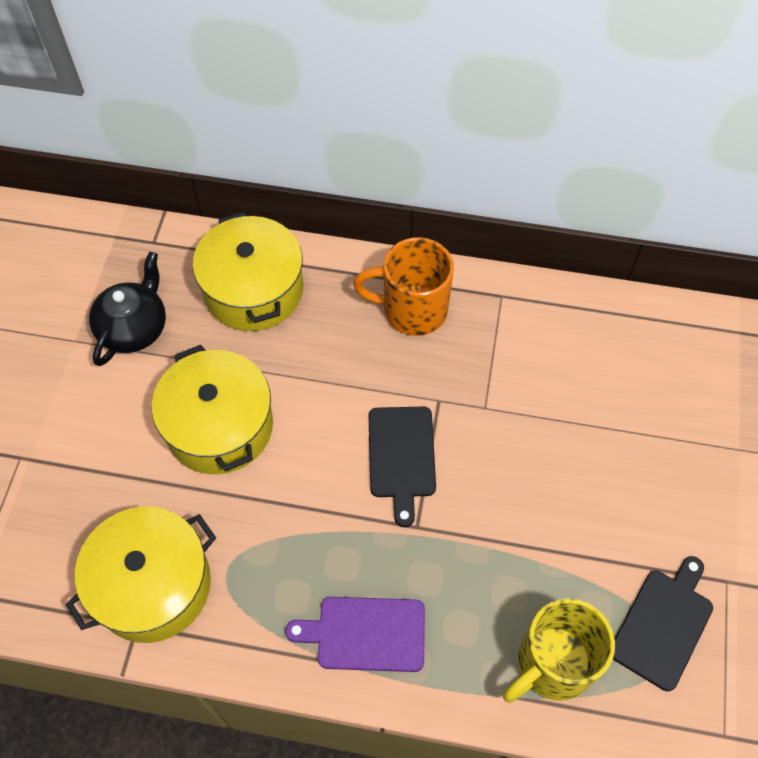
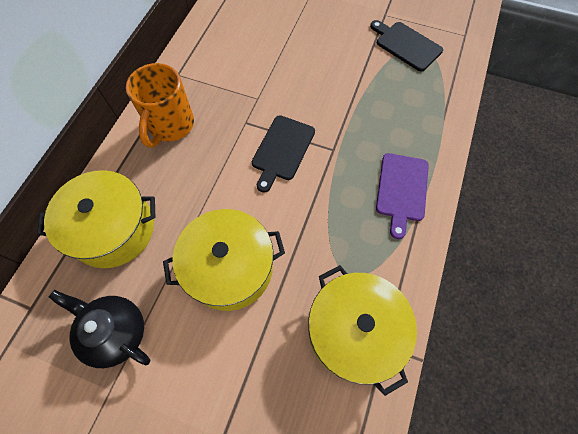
camera: 80 degrees left, 5 degrees up
(401, 457) = (282, 150): black cutting board -> black cutting board turned 105 degrees clockwise
(552, 664) = (426, 98): yellow mug -> none

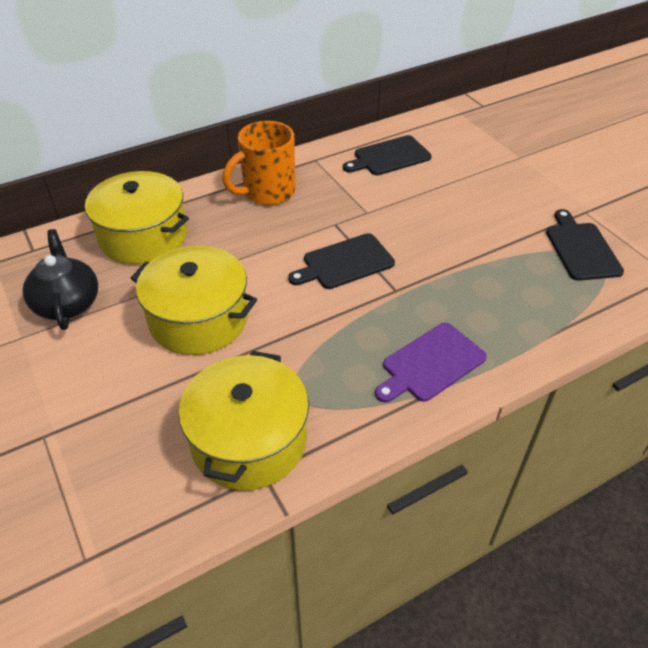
camera: 40 degrees right, 20 degrees down
(228, 40) = (389, 157): none -> black cutting board

